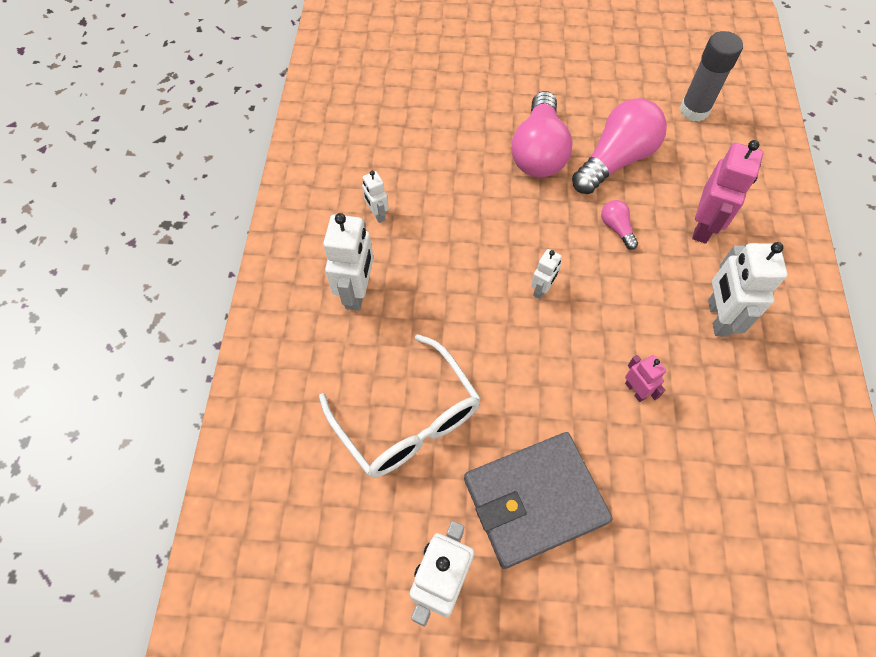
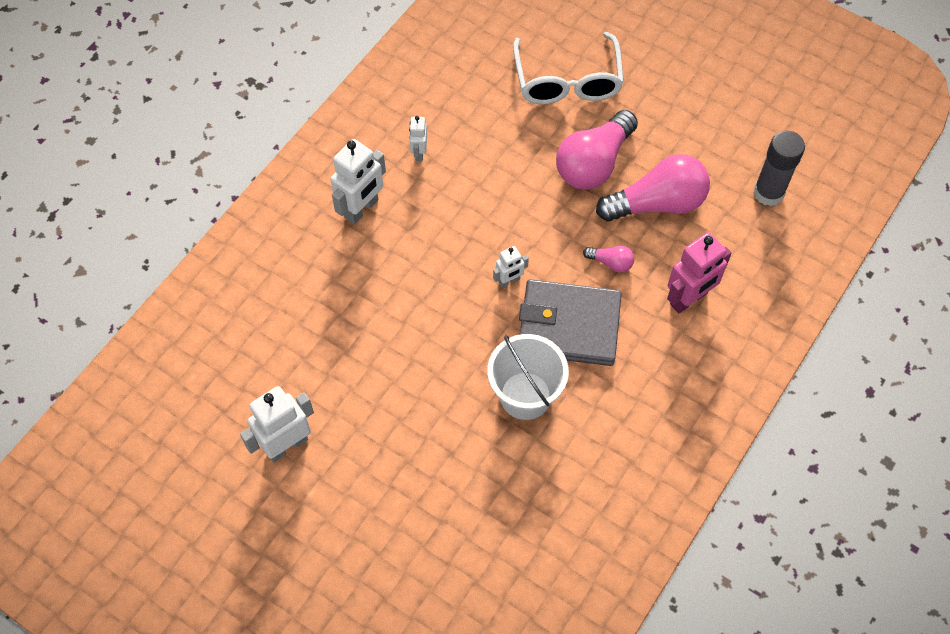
camera: 30 degrees right, 0 degrees up
(408, 420) = (337, 325): white glasses -> white glasses (567, 81)
(534, 500) = (390, 429): grey wallet -> grey wallet (569, 325)
(616, 228) = (611, 263): pink light bulb -> pink light bulb turned 105 degrees clockwise
(635, 390) = (525, 395): pink robot -> white bucket
(718, 317) = (638, 377): white robot -> none

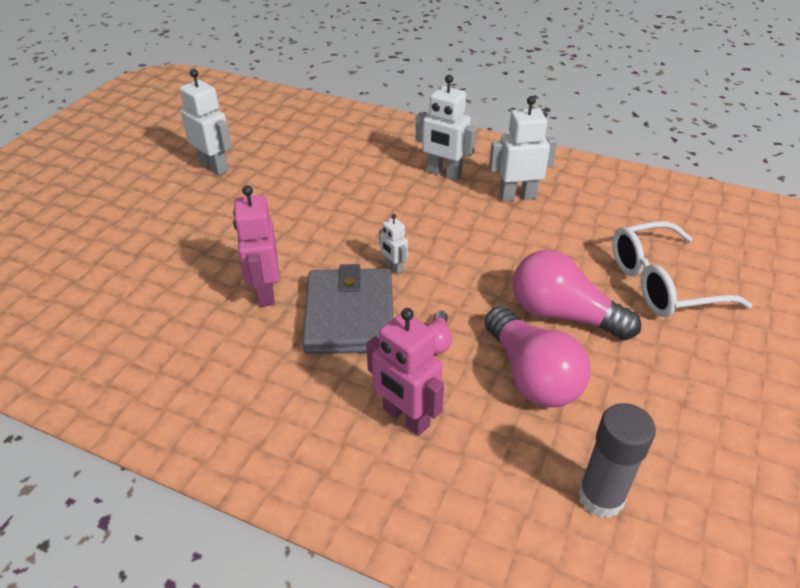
camera: 80 degrees right, 20 degrees down
(419, 153) = (517, 196): white robot -> white robot, size x1.85
(525, 395) = (265, 292): white bucket -> pink robot

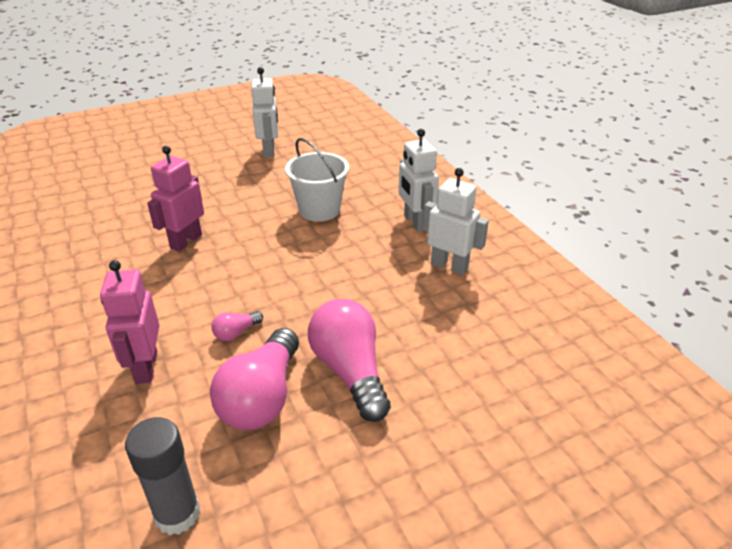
camera: 40 degrees right, 5 degrees down
(349, 201) = (319, 210): none -> white bucket
(350, 315) = (210, 283): grey wallet -> none
(393, 267) = (282, 268): white robot -> none
(661, 283) = (473, 400): white glasses -> none

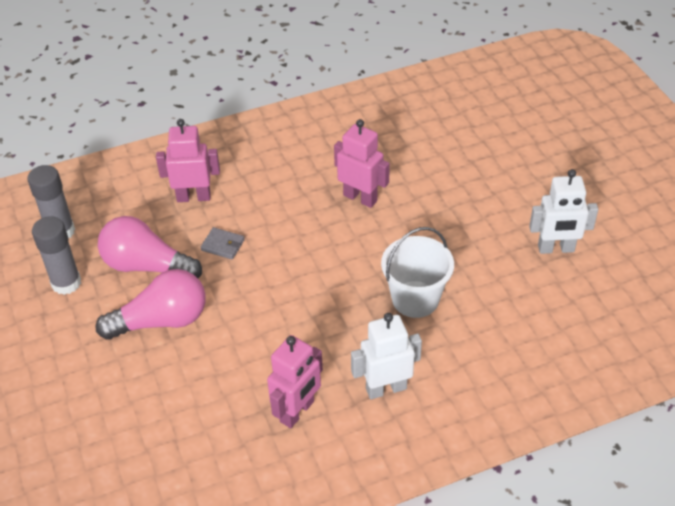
camera: 95 degrees right, 10 degrees up
(236, 333) = (223, 245): pink light bulb -> grey wallet
(286, 483) = (66, 283): none -> grey glue stick
(449, 266) = (297, 412): white robot -> pink robot

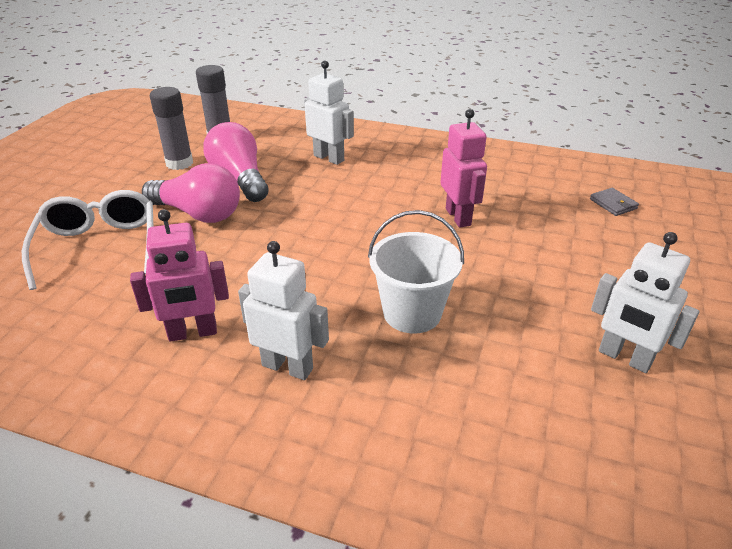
camera: 40 degrees right, 10 degrees down
(124, 402) = (99, 246): none -> white glasses
(193, 197) = (329, 158): pink robot -> white robot
(223, 245) = (307, 193): grey wallet -> grey wallet (613, 204)

